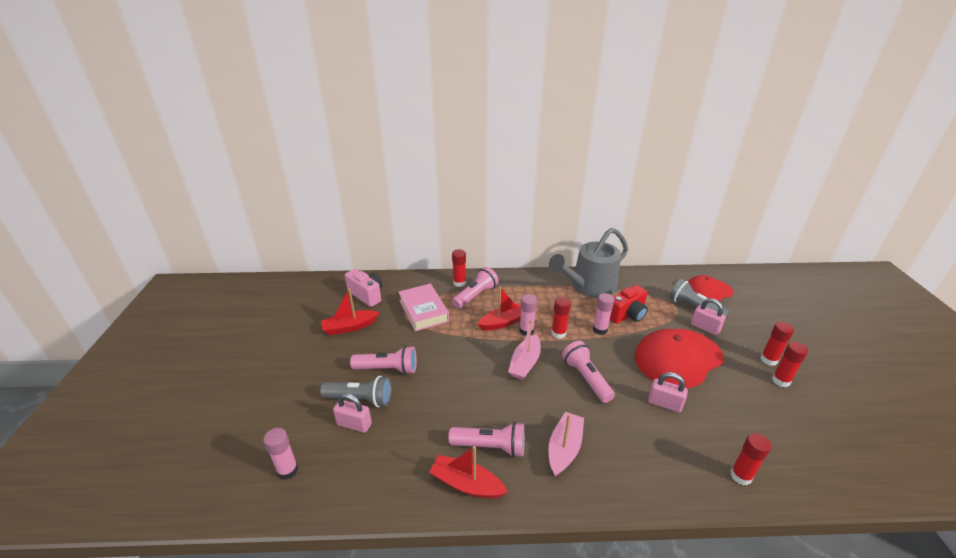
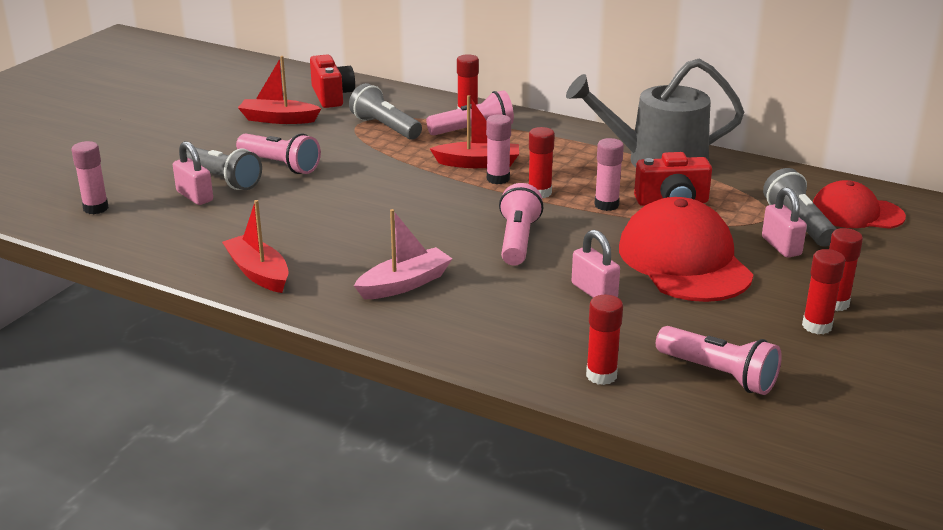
camera: 30 degrees right, 5 degrees down
(367, 295) = (332, 96): pink camera -> red camera
(423, 311) = (385, 127): pink book -> grey flashlight
(490, 447) = (319, 256): pink flashlight -> pink flashlight (718, 374)
(525, 363) = (454, 206): pink boat -> none
(678, 358) = (684, 261): red cap -> red cap turned 75 degrees clockwise

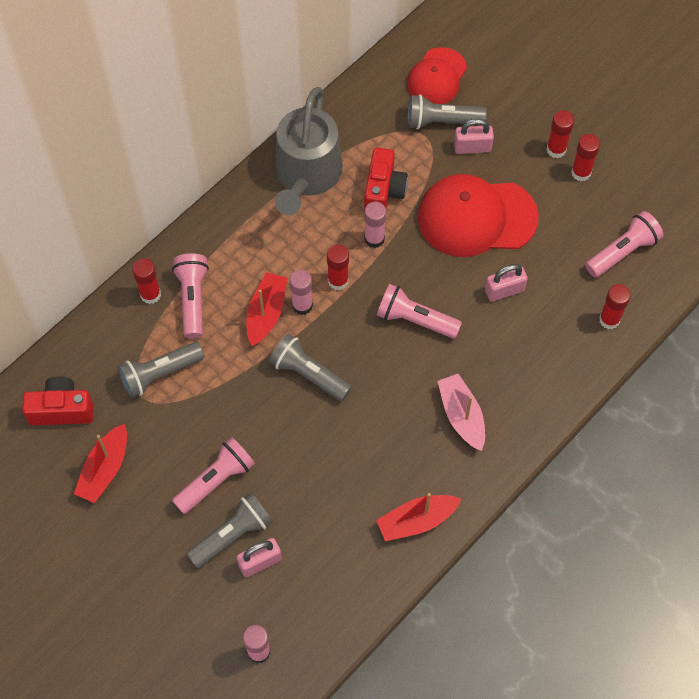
camera: 75 degrees left, 35 degrees up
(418, 192) = (308, 374): none -> grey flashlight

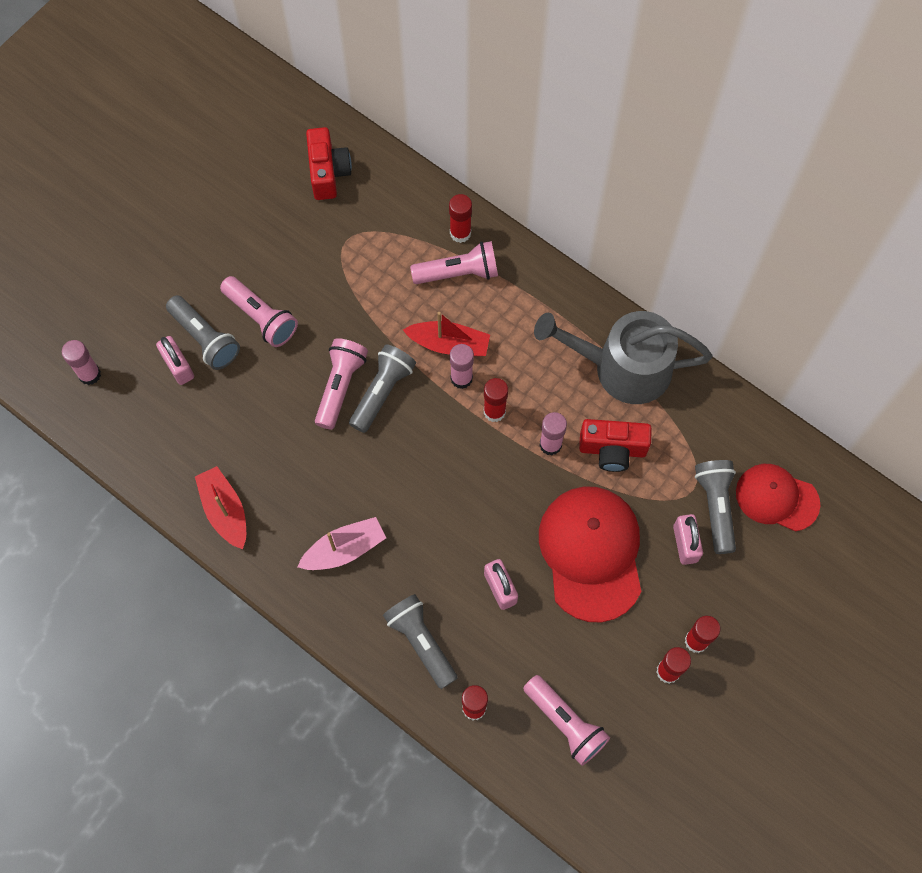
camera: 85 degrees right, 5 degrees up
(105, 469) = (268, 218): red boat -> none
(160, 374) = (372, 253): grey flashlight -> grey flashlight (421, 642)
(415, 319) = (455, 494): pink flashlight -> pink flashlight (340, 386)

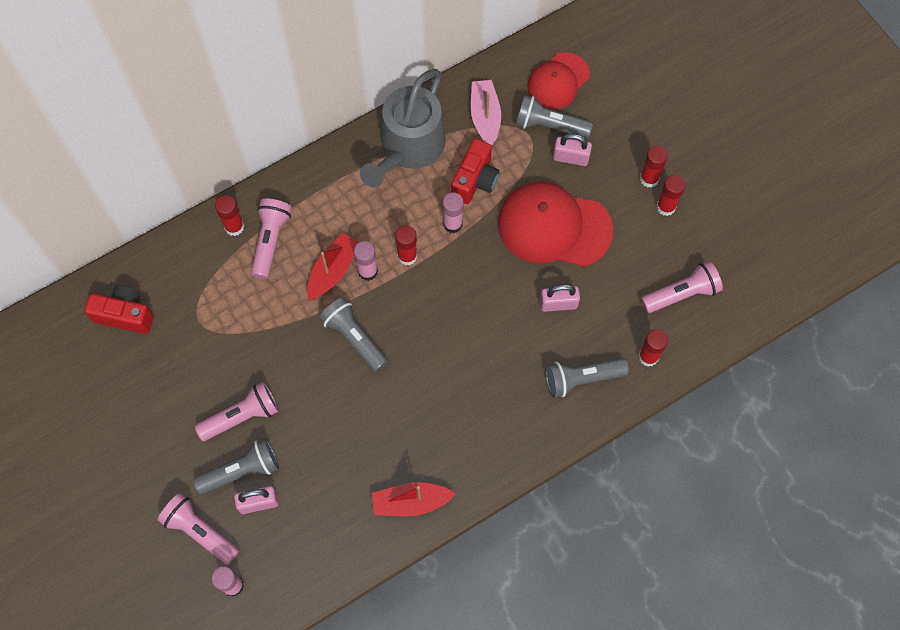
camera: 70 degrees left, 0 degrees up
(340, 386) = (335, 370): pink flashlight -> pink flashlight (200, 531)
(344, 549) = (482, 413): pink boat -> pink boat (485, 116)

